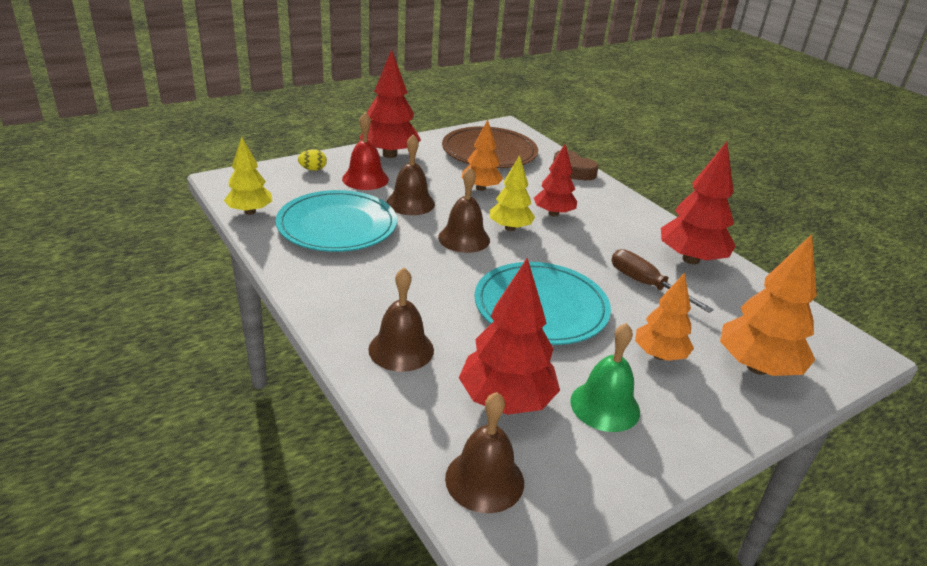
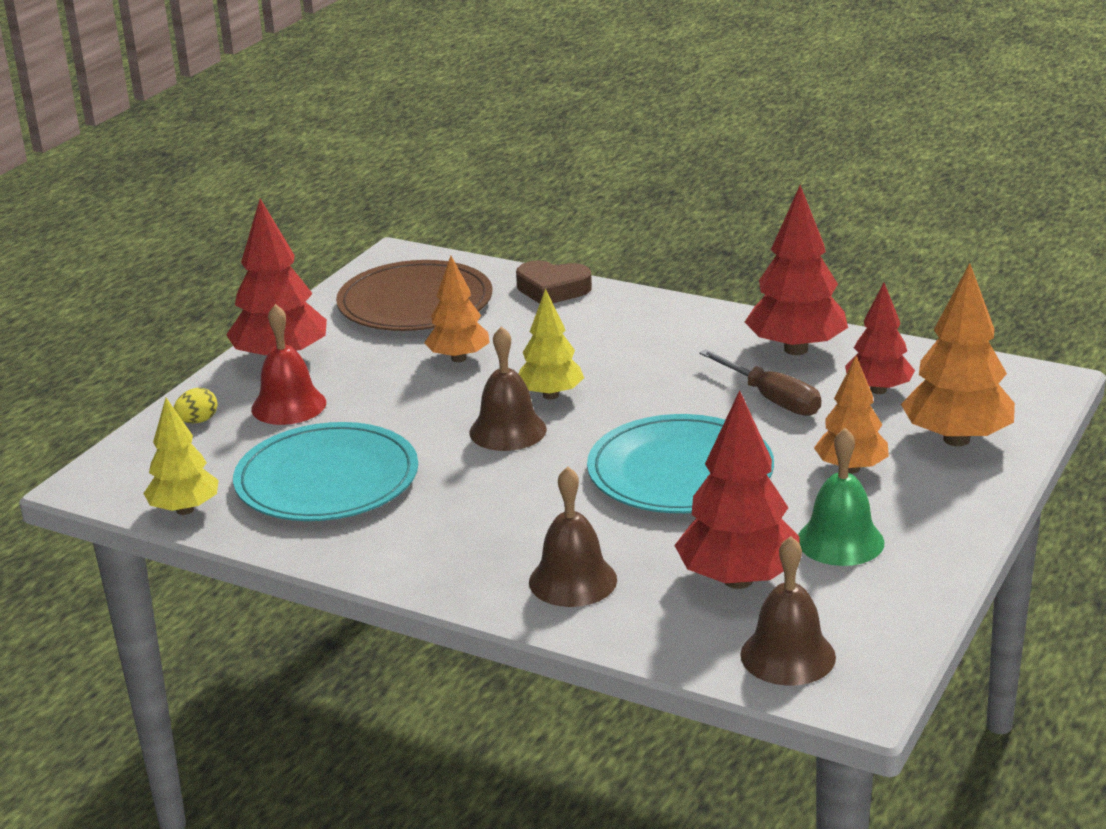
camera: 25 degrees left, 5 degrees down
(410, 203) = (388, 413): brown bell -> none
(553, 214) = (585, 356): red tree -> red tree (878, 390)
(646, 285) = (772, 399): brown screwdriver -> brown screwdriver turned 150 degrees counterclockwise

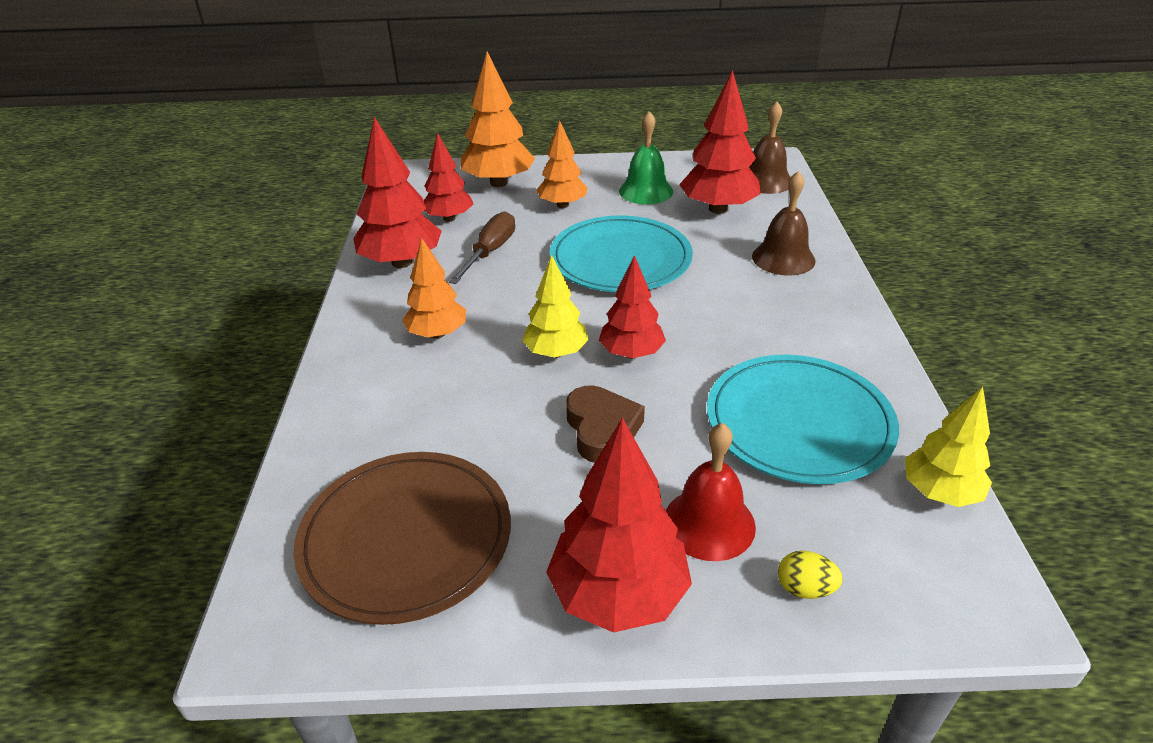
camera: 120 degrees left, 10 degrees up
(459, 358) = (523, 438): orange tree -> orange tree (437, 334)
(508, 430) = (631, 353): brown bell -> red tree
(552, 289) = (328, 434): brown heart -> brown heart (602, 429)

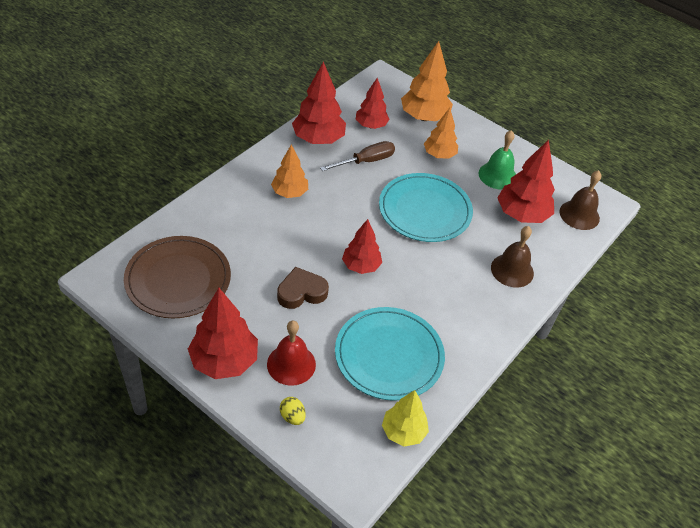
camera: 35 degrees right, 10 degrees up
(556, 353) = (328, 241): yellow tree -> none
(602, 429) = (301, 292): brown heart -> brown heart turned 135 degrees counterclockwise

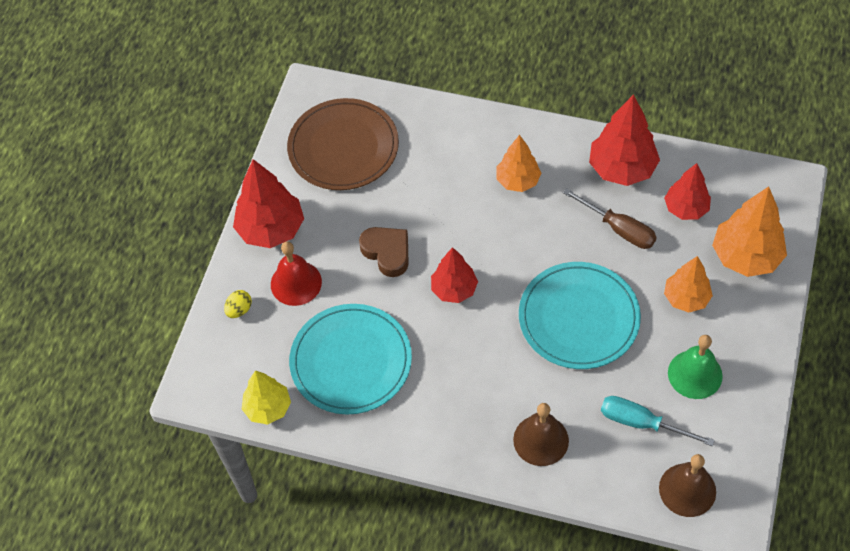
camera: 75 degrees right, 10 degrees up
(522, 215) = (641, 423): red tree -> turquoise screwdriver

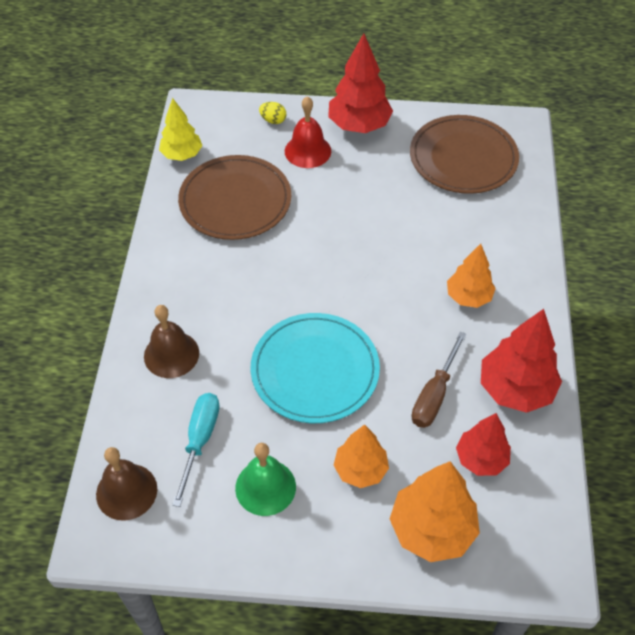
camera: 75 degrees right, 5 degrees down
(351, 361) = (235, 200): turquoise plate -> brown plate
(387, 252) = (355, 207): brown heart -> none
(454, 289) = (326, 263): red tree -> none

